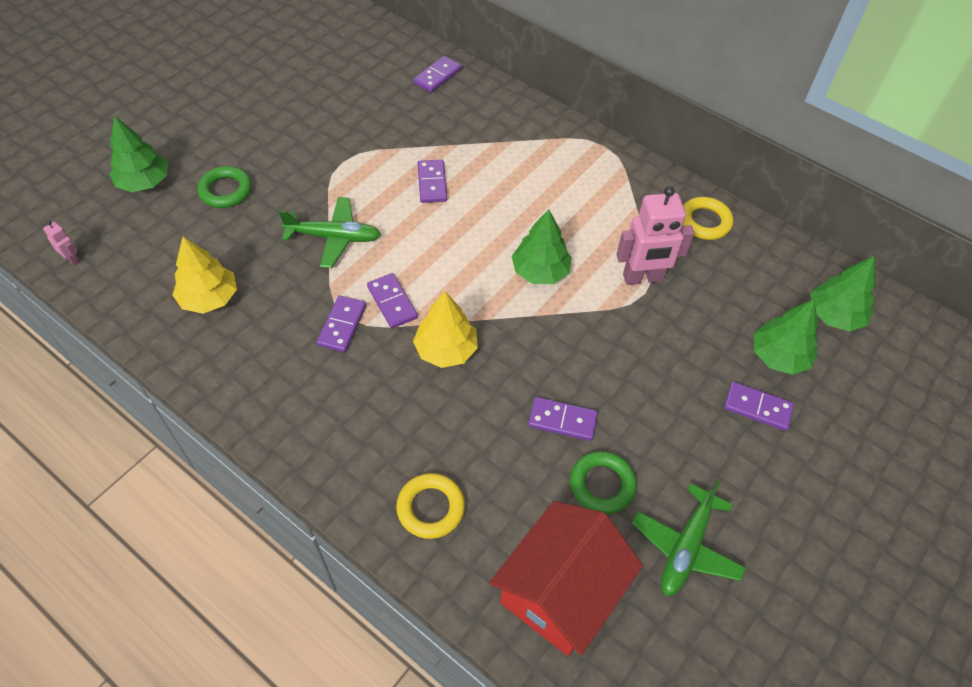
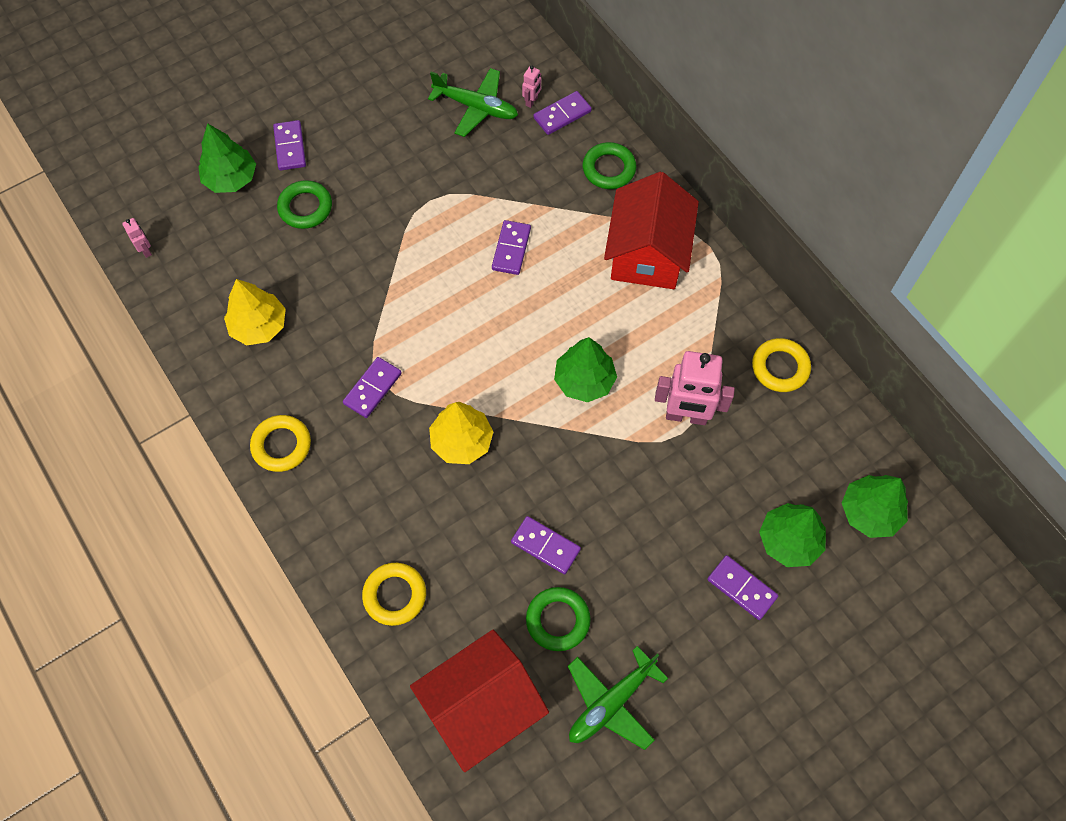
camera: 20 degrees right, 10 degrees up
(265, 398) = (281, 445): none -> yellow ring
(334, 237) = (394, 289): green plane -> green plane (476, 107)
(392, 302) = (427, 376): purple domino -> purple domino (290, 147)
(407, 72) = (532, 101): none -> pink robot
(493, 107) = (609, 169): none -> green ring
(553, 162) = (647, 254): none -> red house

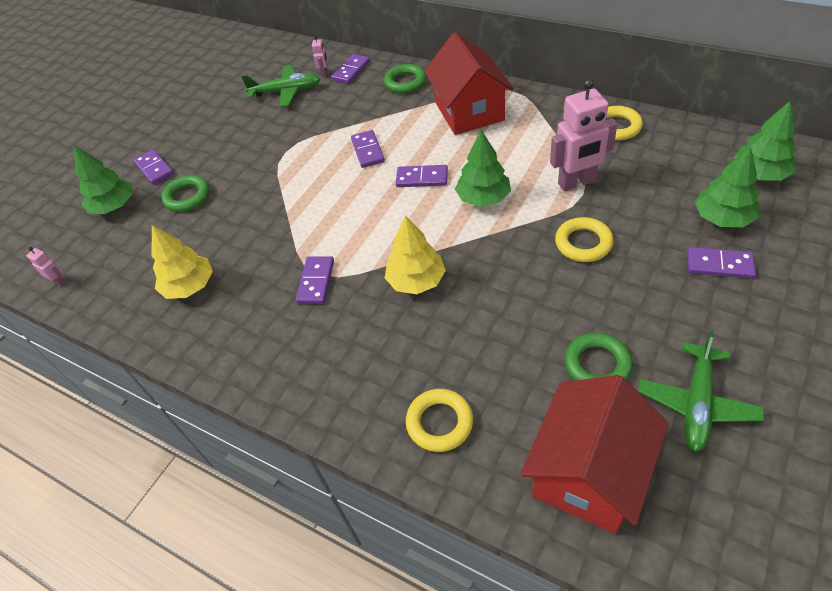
camera: 20 degrees left, 15 degrees down
(281, 445) = (259, 360): yellow ring -> yellow ring (583, 243)
(545, 546) = (542, 316): purple domino -> purple domino (422, 178)

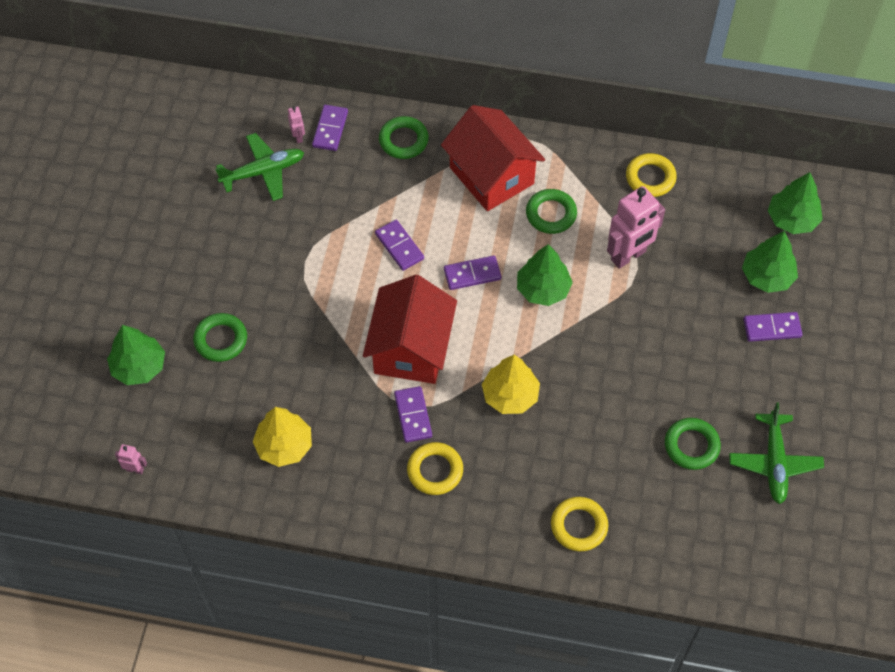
camera: 25 degrees left, 10 degrees up
(154, 169) = (158, 308): purple domino -> none
(512, 143) = (551, 214): none -> green ring
(583, 243) = (651, 326): yellow ring -> yellow ring (435, 471)
(588, 473) = (706, 538): red house -> red house (411, 348)

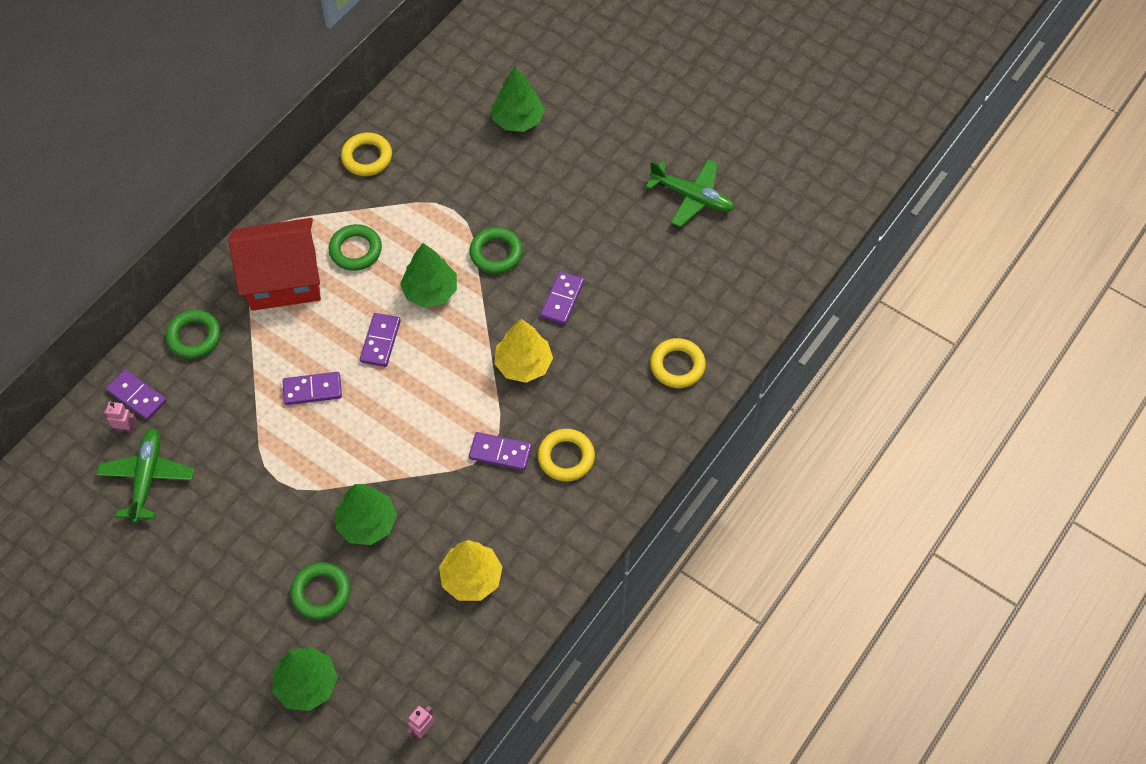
camera: 65 degrees left, 0 degrees up
(411, 348) = (429, 425): red house -> none
(628, 256) = (436, 210): pink robot -> none
(691, 446) = (646, 248): green ring -> green ring (496, 253)
(772, 328) = (569, 140): purple domino -> purple domino (562, 299)
(792, 219) = (473, 76): green tree -> green tree (367, 523)

